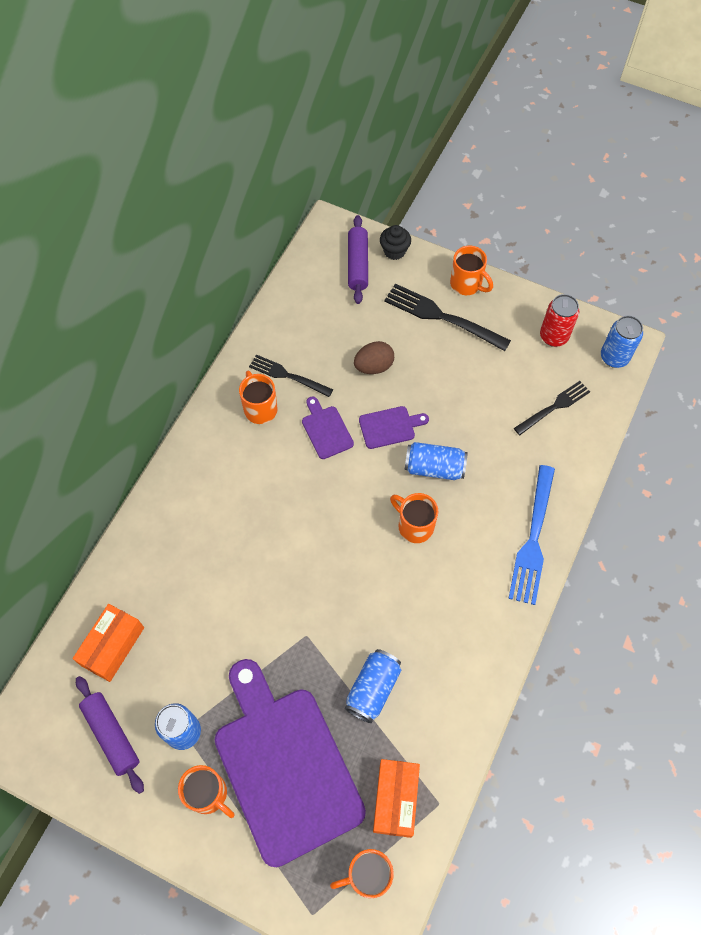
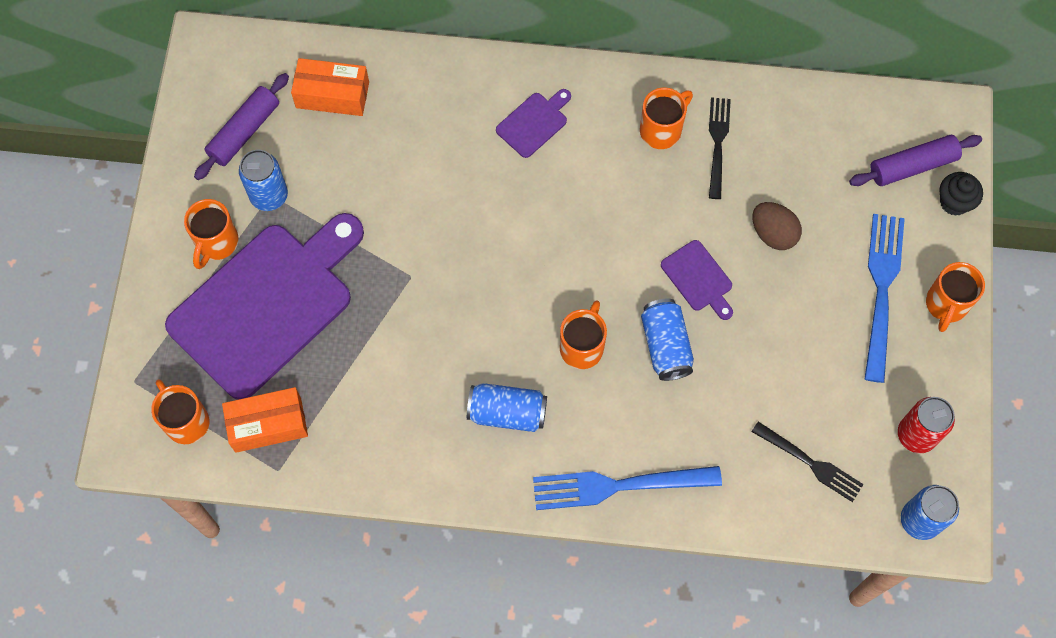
camera: 70 degrees right, 5 degrees up
(326, 430) = (664, 210): purple cutting board -> purple cutting board (534, 123)
(373, 689) = (376, 364): blue can -> blue can (507, 413)
(442, 317) = (881, 290): black fork -> blue fork

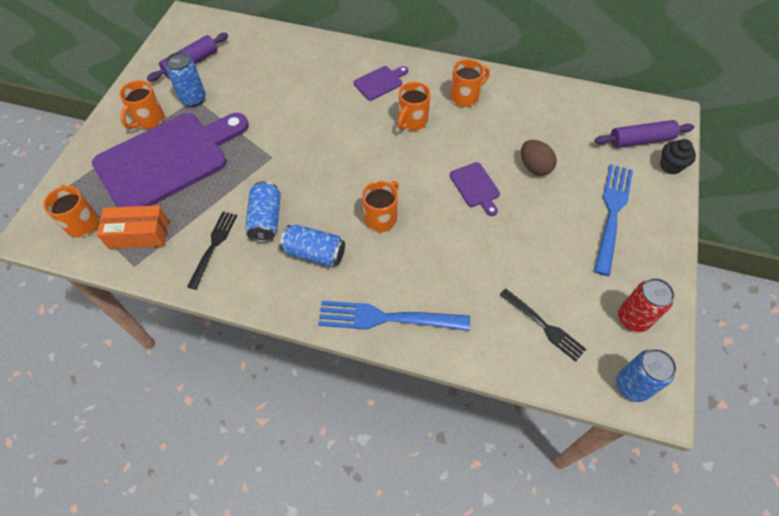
camera: 10 degrees right, 10 degrees down
(332, 95) = (254, 52): orange box -> none
(666, 345) = (443, 226): blue can -> blue can (266, 220)
(717, 143) = (502, 109): black fork -> black fork (213, 246)
(946, 305) = (661, 230): orange mug -> orange mug (412, 121)

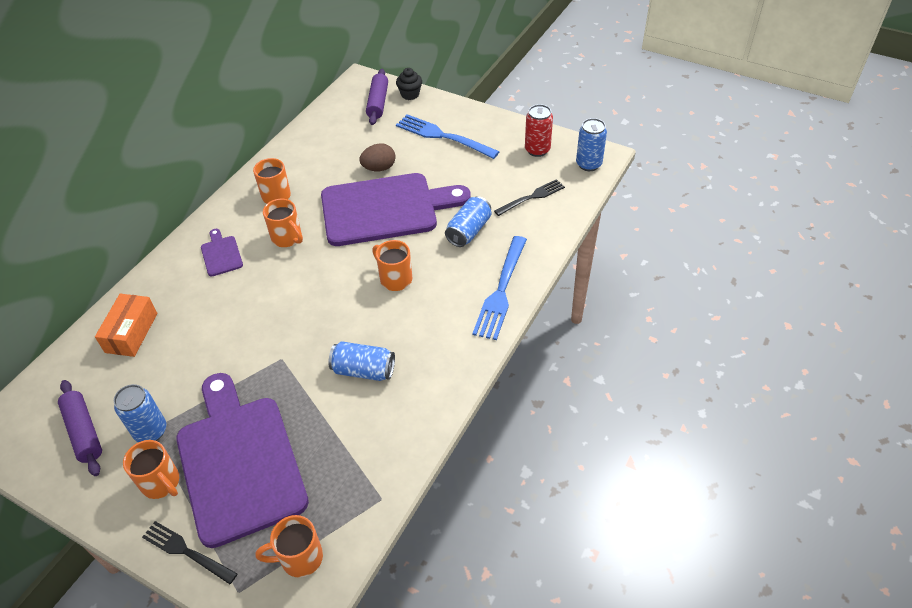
camera: 75 degrees left, 10 degrees down
(139, 234) = (339, 493): orange box -> orange box (131, 333)
(213, 246) = (381, 419): black fork -> black fork (186, 551)
(314, 253) = (418, 334): blue can -> blue can (469, 231)
(475, 187) = (385, 209): purple cutting board -> purple cutting board, size x2.46

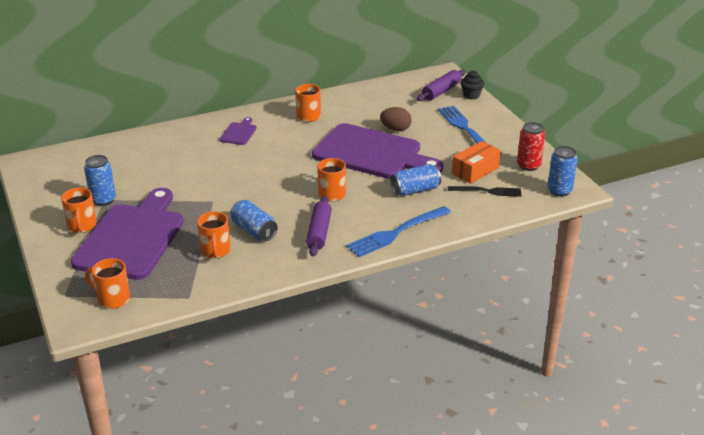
camera: 35 degrees right, 15 degrees down
(84, 432) = (70, 183): purple rolling pin -> purple rolling pin (319, 232)
(131, 333) = (145, 149): orange box -> orange box (475, 170)
(186, 551) = (60, 263): black fork -> none
(287, 238) = (289, 142): orange mug -> orange mug (215, 251)

